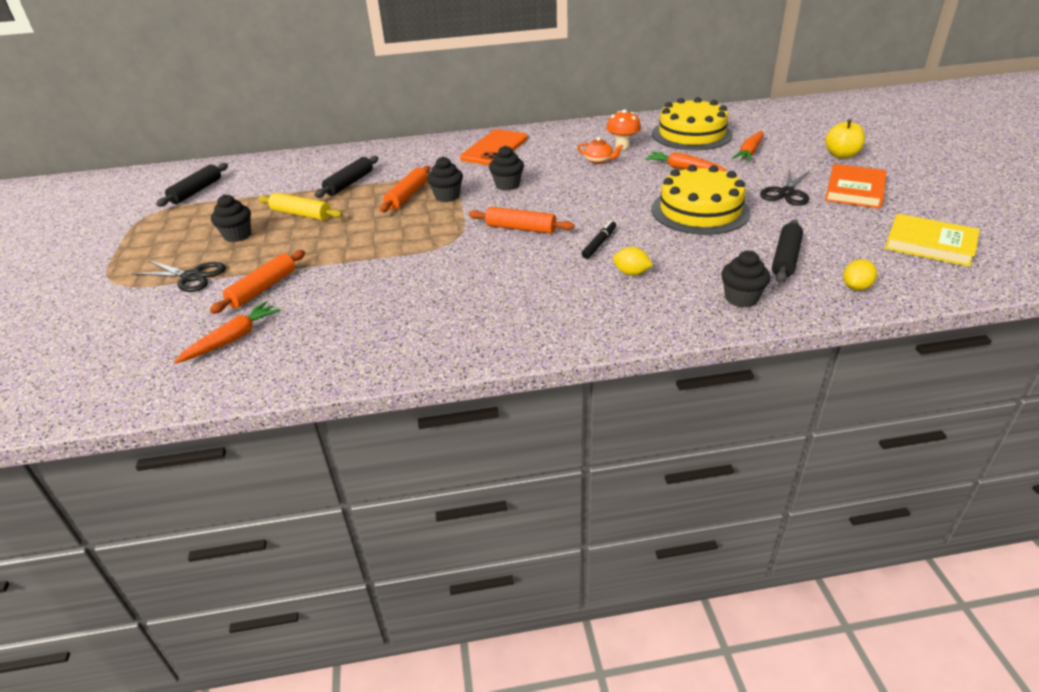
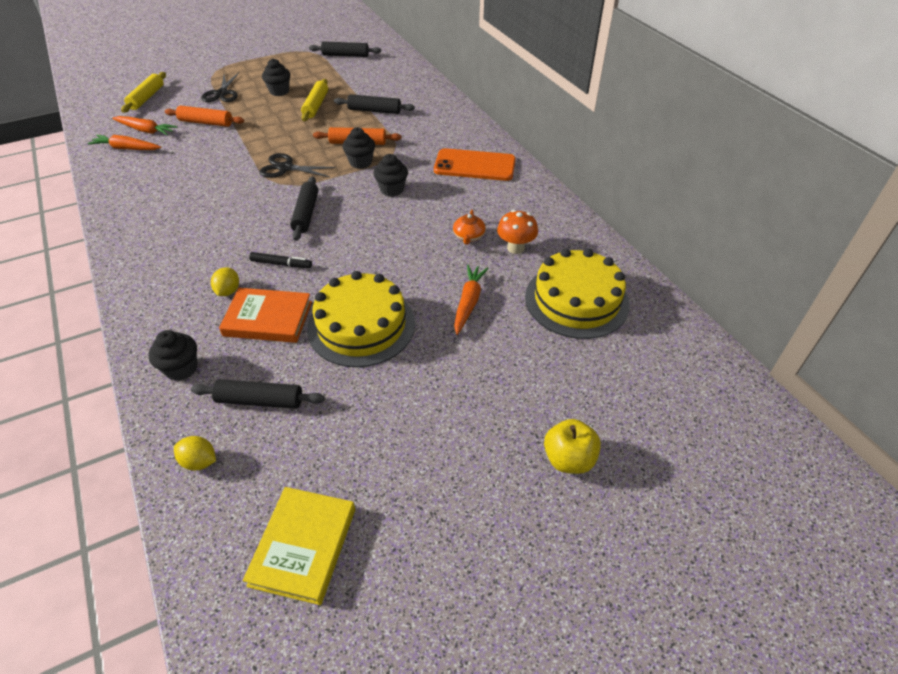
camera: 70 degrees right, 10 degrees up
(125, 342) = (147, 98): none -> yellow rolling pin
(521, 228) = (306, 214): orange rolling pin -> black rolling pin
(749, 152) = (540, 358): orange carrot -> orange carrot (126, 148)
(787, 193) = (424, 399): black scissors -> black scissors (286, 168)
(854, 190) = (450, 470): orange book -> orange book (268, 319)

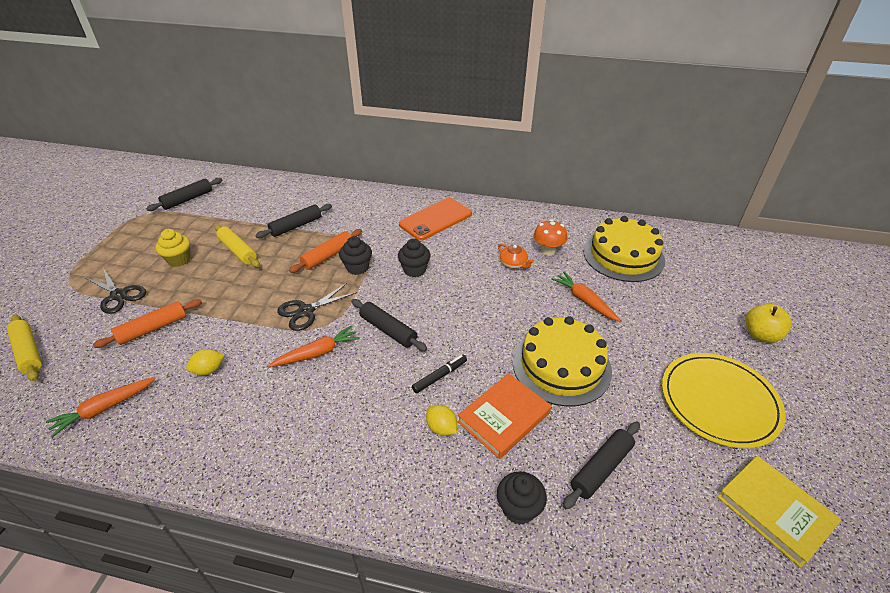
camera: 50 degrees left, 5 degrees down
(146, 130) = (94, 379): orange carrot -> orange carrot (318, 353)
(199, 462) = (647, 544): yellow lemon -> yellow lemon (209, 370)
(279, 91) = (179, 260): black cupcake -> yellow cupcake
(420, 455) = (719, 401): none -> yellow plate

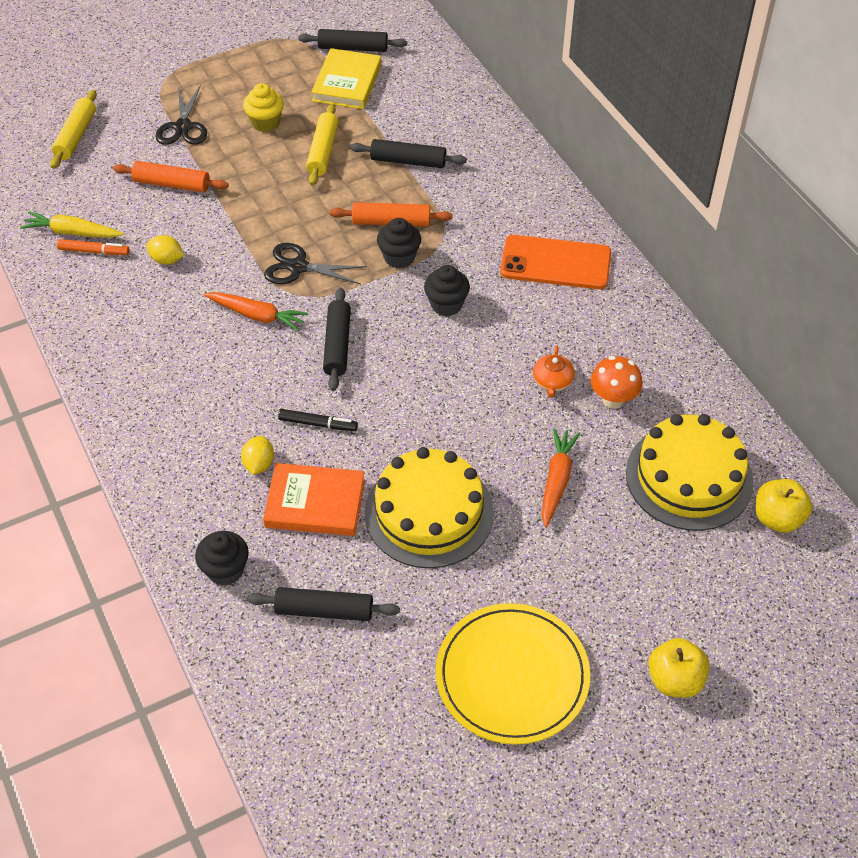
camera: 50 degrees right, 10 degrees up
(104, 409) = (72, 232): orange carrot -> yellow carrot
(140, 406) = (94, 251): none -> orange marker
(673, 244) = (777, 518): none -> yellow apple
(774, 511) = (398, 774): yellow book -> yellow book (347, 83)

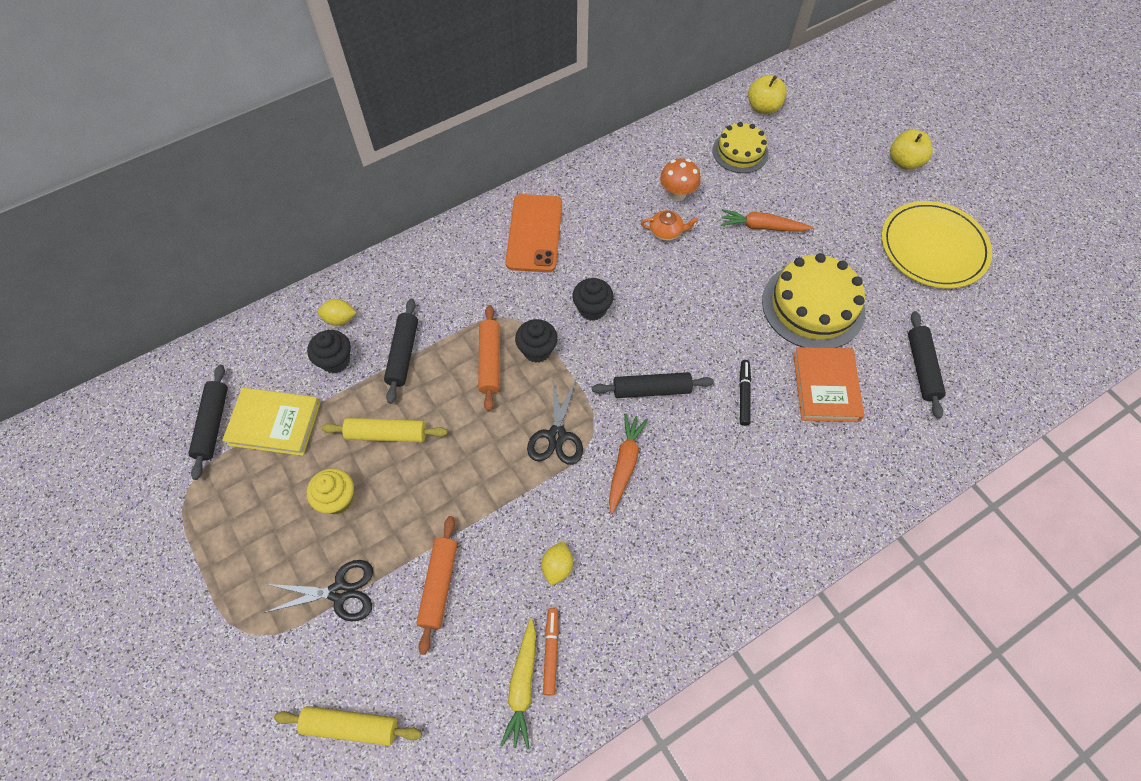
camera: 95 degrees left, 10 degrees up
(225, 570) = (909, 445): black cupcake -> black cupcake (335, 361)
(259, 464) = (797, 435): yellow lemon -> yellow lemon (340, 319)
(689, 477) = (740, 152): yellow cake -> yellow cake, size x0.61

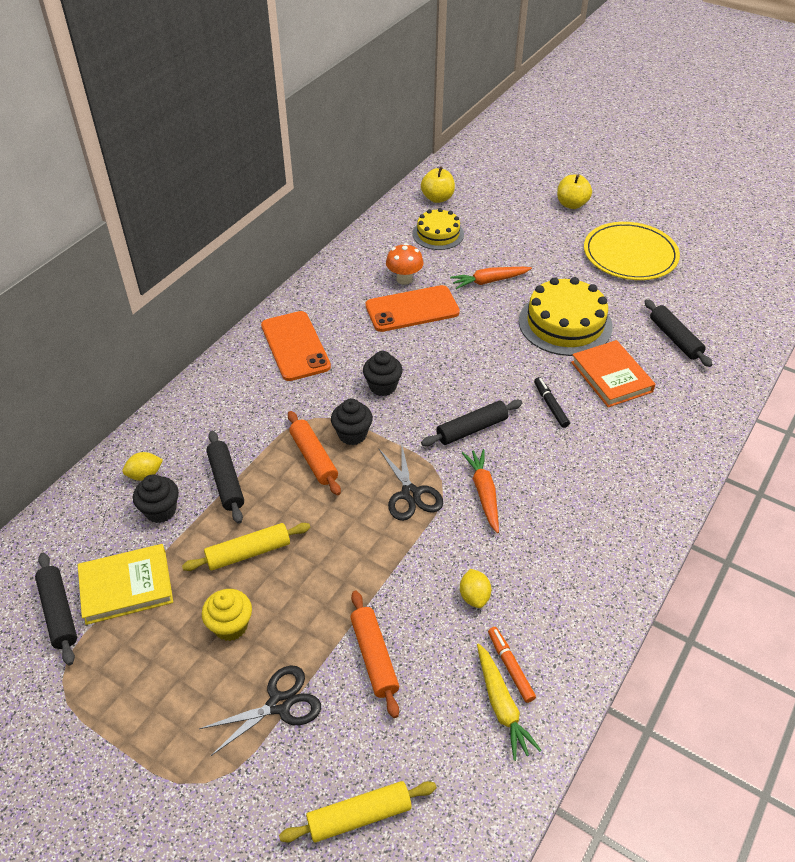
camera: 25 degrees left, 15 degrees down
(666, 232) = (412, 309): orange teapot -> orange phone

